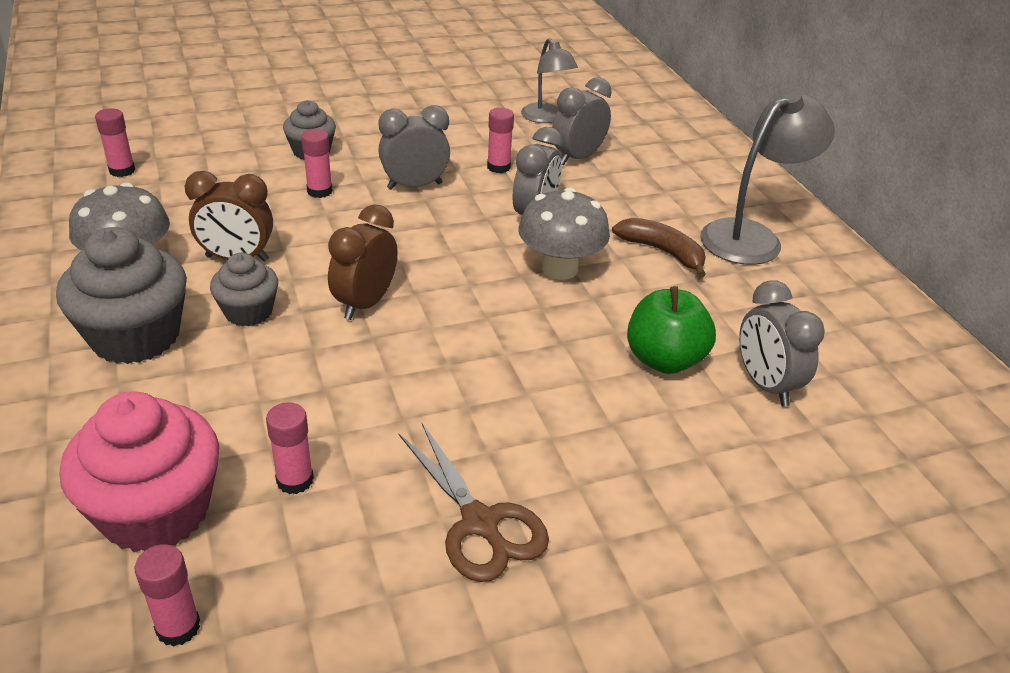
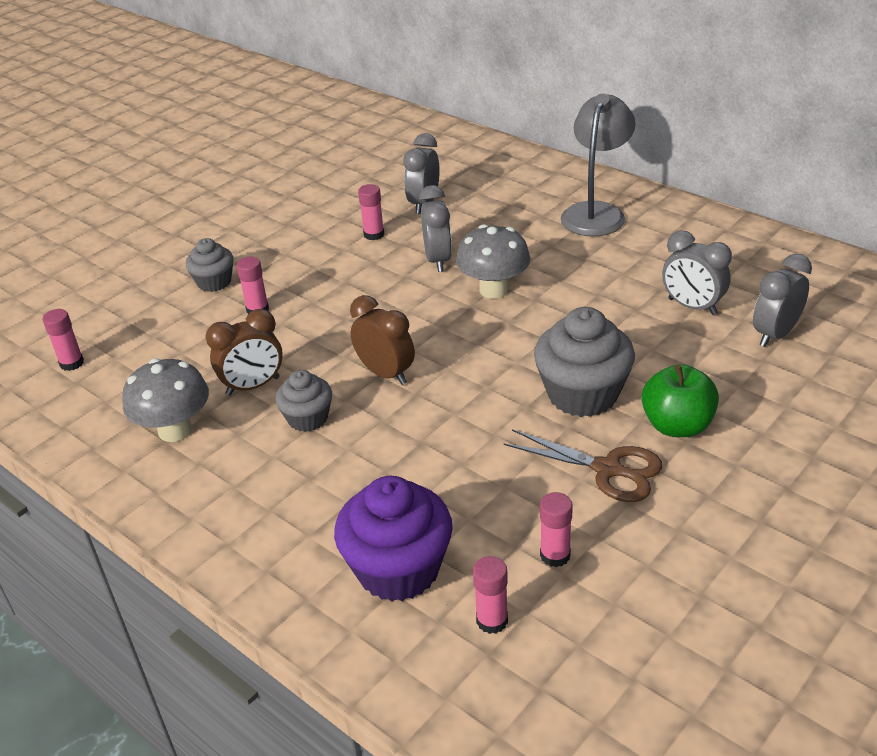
camera: 25 degrees left, 0 degrees up
(135, 336) = (243, 474): grey cupcake -> grey cupcake (582, 394)
(156, 511) = (398, 569): pink cupcake -> purple cupcake
(295, 480) = (467, 505): pink glue stick -> pink glue stick (555, 555)
(365, 303) = (386, 374): brown clock -> brown clock turned 135 degrees clockwise
(414, 186) = (326, 275): grey clock -> grey clock (775, 334)
(546, 118) = (369, 182): grey lamp -> none
(662, 252) = (549, 248): brown banana -> none
(664, 360) = (619, 319): green apple -> green apple (677, 425)

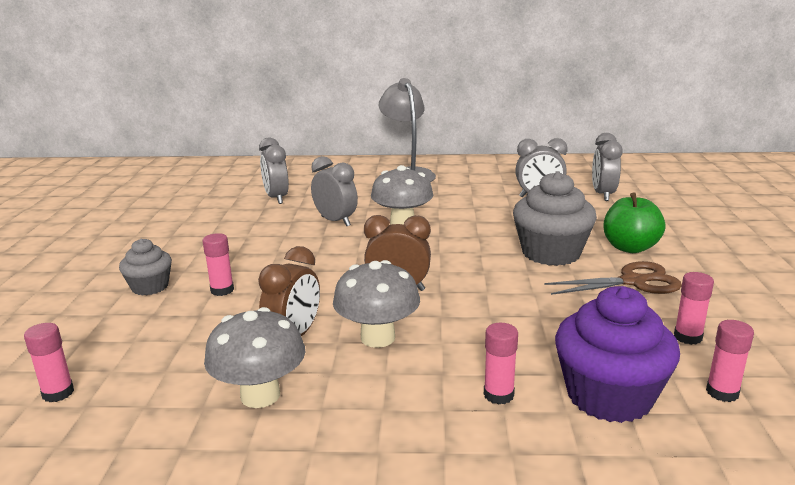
camera: 40 degrees left, 15 degrees down
(307, 418) = (378, 338): grey cupcake -> grey mushroom
(374, 234) = (261, 222): pink glue stick -> pink glue stick (498, 395)

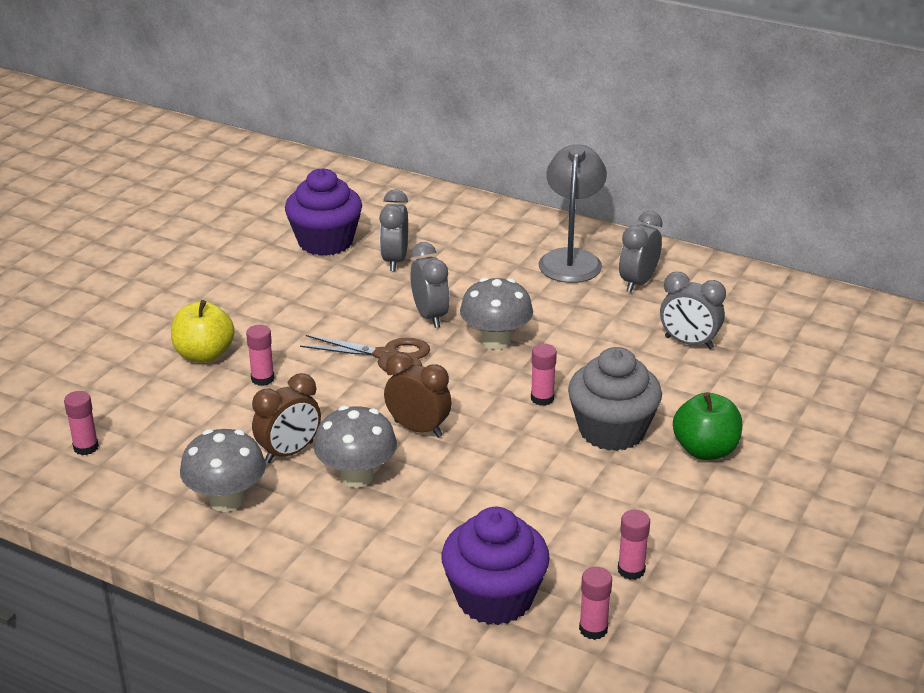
camera: 25 degrees right, 10 degrees up
(150, 287) = (204, 355): grey cupcake -> yellow apple
(209, 199) = (325, 242): none -> purple cupcake
(498, 395) = (407, 565): pink glue stick -> pink glue stick (542, 398)
(603, 195) = (770, 362): grey clock -> grey clock (638, 282)
(633, 282) = (655, 494): brown scissors -> brown scissors (387, 356)

